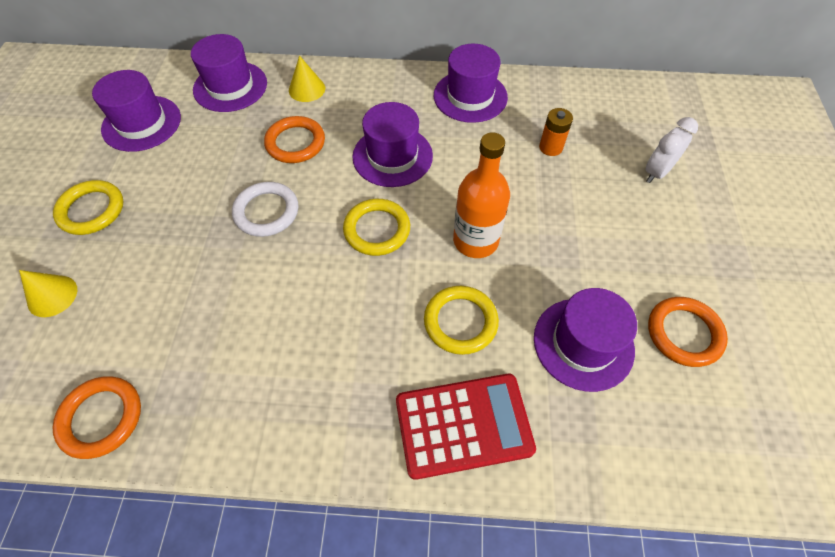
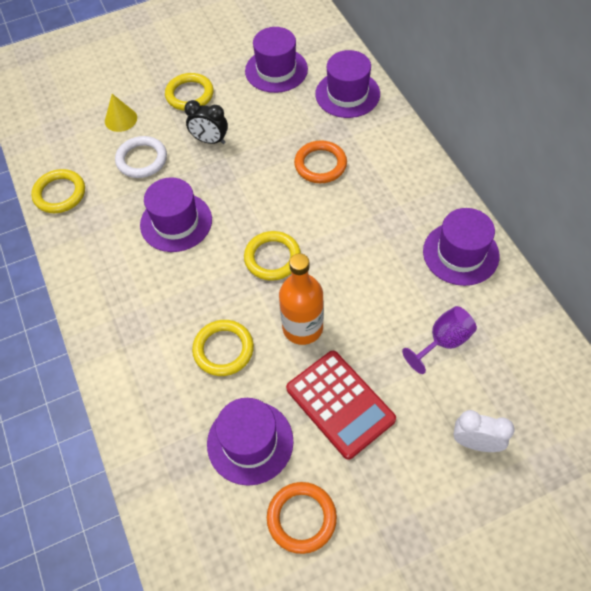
camera: 65 degrees right, 0 degrees up
(101, 418) = (60, 194): orange ring -> yellow ring
(177, 219) = (210, 140): none -> black clock
(266, 212) = (246, 184): white ring -> white ring (142, 159)
(307, 89) = (381, 140): yellow cone -> none
(392, 156) = (350, 232): purple hat -> purple hat (176, 222)
(463, 425) = (144, 387): red calculator -> red calculator (340, 404)
(550, 147) = (443, 342): orange battery -> purple goblet

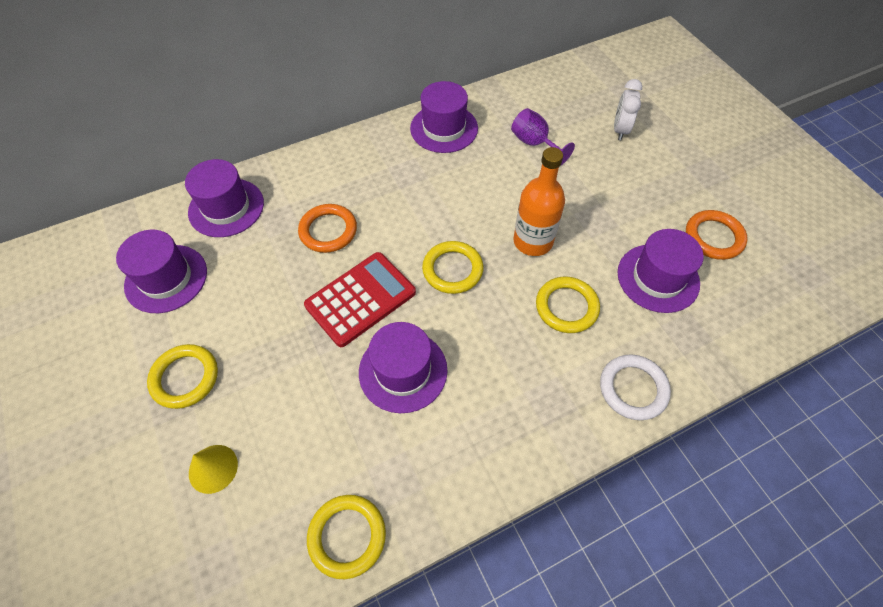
camera: 95 degrees left, 0 degrees up
(142, 159) = (296, 426): white ring -> white ring (633, 389)
(210, 140) = (274, 345): black clock -> none
(340, 404) = (606, 212): red calculator -> red calculator (360, 299)

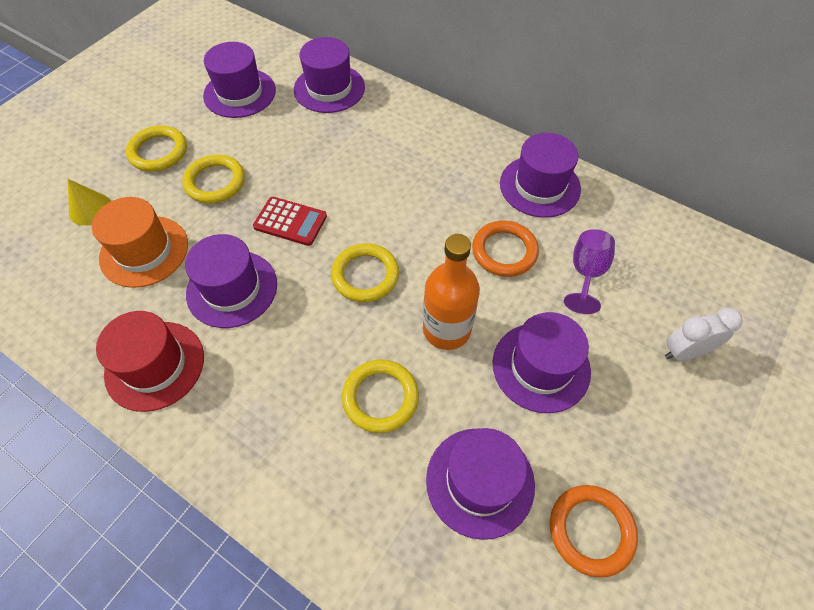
camera: 60 degrees right, 0 degrees up
(308, 431) = (144, 251): none -> orange hat
(328, 231) = (349, 163): orange ring -> orange ring (504, 251)
(347, 536) = (62, 323): yellow ring -> yellow ring (215, 182)
(360, 299) = (290, 221): red calculator -> red calculator, size x0.65
(446, 462) = (155, 365): none -> red hat
(592, 204) = (541, 367): none -> purple hat
(633, 389) = (311, 508): white ring -> none

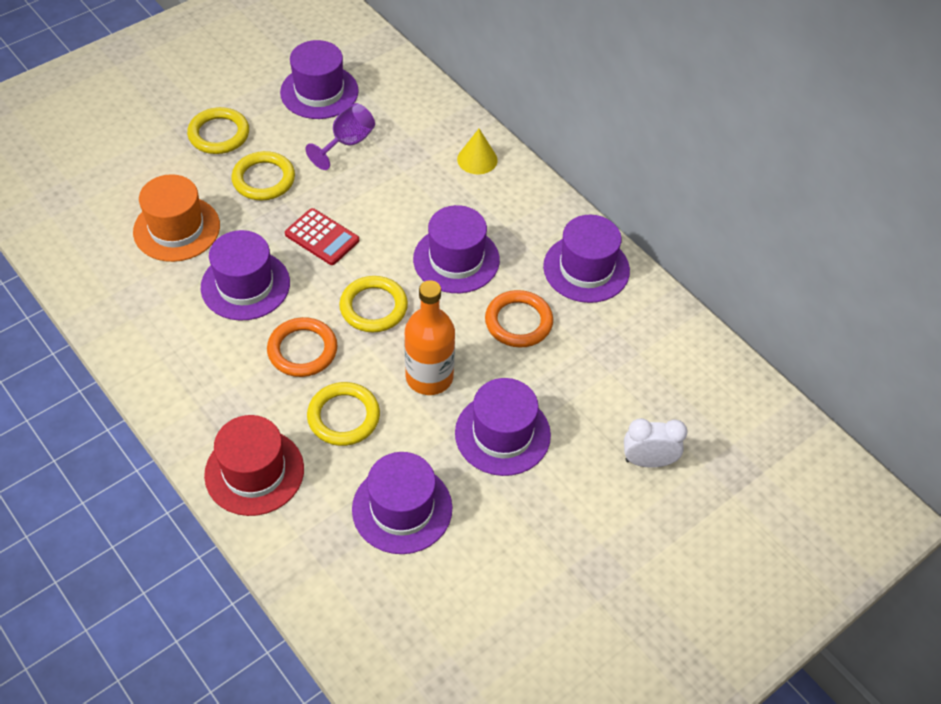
camera: 15 degrees right, 5 degrees down
(90, 209) = (138, 175): yellow cone -> yellow cone (477, 159)
(155, 365) = (156, 333): red hat -> red hat (254, 472)
(329, 88) = (413, 109): purple hat -> purple hat (456, 259)
(586, 273) = (589, 364): purple goblet -> purple goblet (347, 143)
(591, 530) = (481, 574): orange ring -> orange ring (302, 350)

